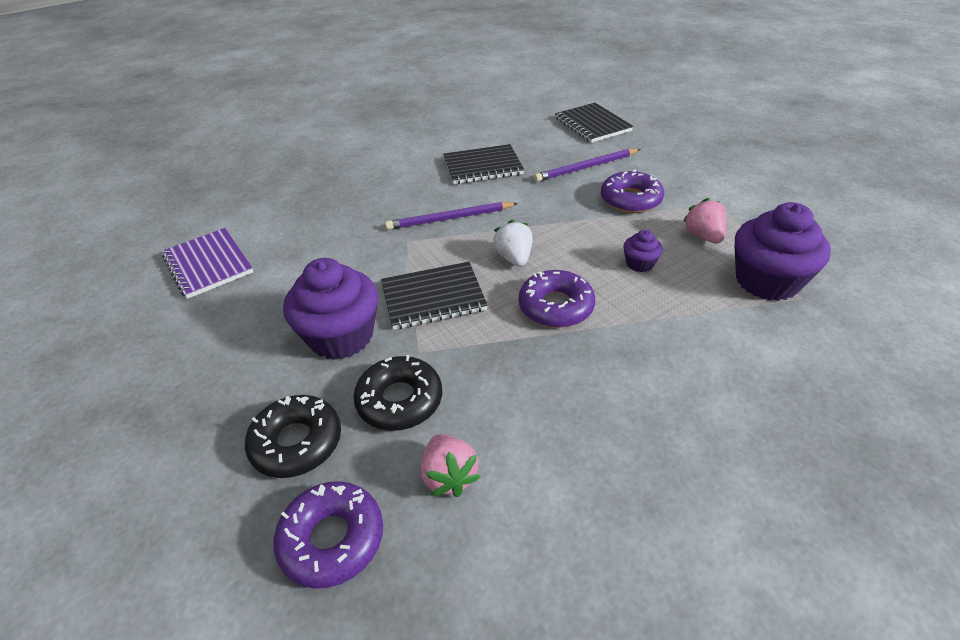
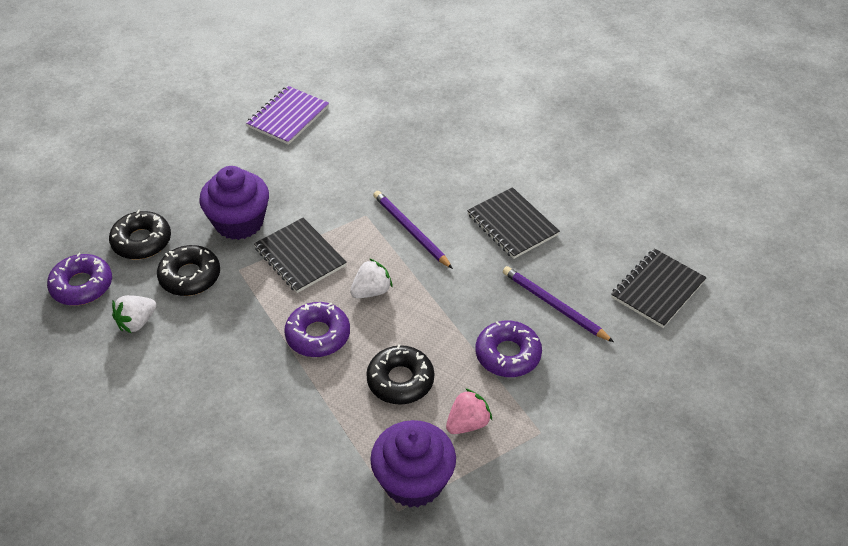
camera: 65 degrees right, 5 degrees up
(449, 476) = (137, 322): pink strawberry -> white strawberry
(639, 264) = (400, 380): purple cupcake -> black donut

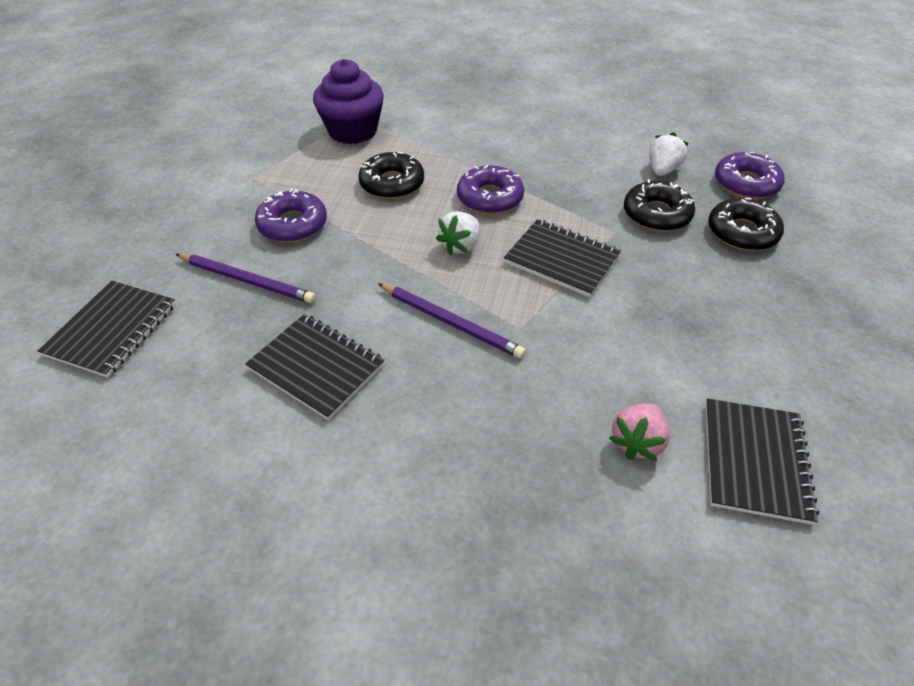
camera: 160 degrees right, 0 degrees up
(239, 222) = (662, 278): purple cupcake -> none
(288, 117) = (755, 461): purple notebook -> black notebook
(467, 423) = (319, 169): pink strawberry -> pink strawberry (637, 442)

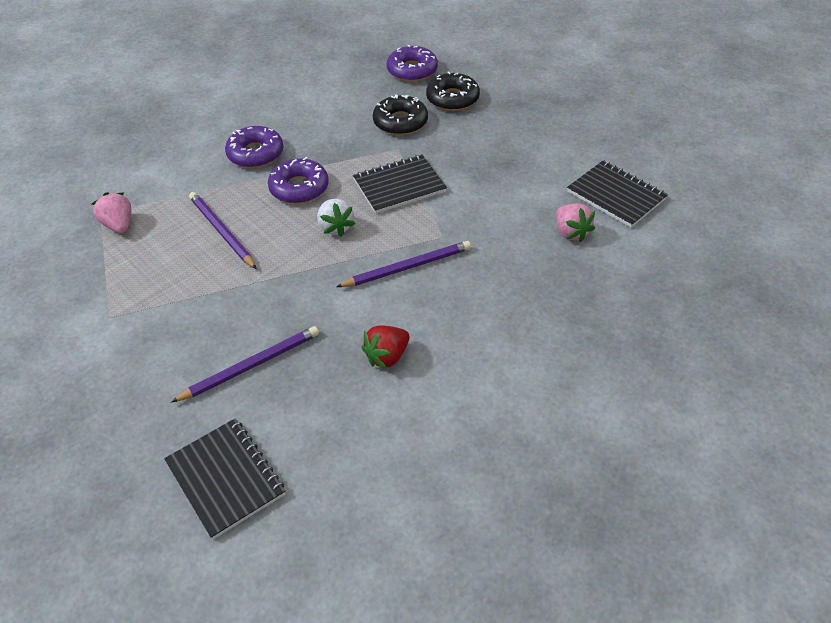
camera: 55 degrees left, 0 degrees up
(293, 224) = (209, 312): purple donut -> purple donut (255, 154)
(316, 367) = (387, 356): black notebook -> red strawberry
(352, 131) = (119, 225): purple cupcake -> pink strawberry
(392, 183) = (222, 232): black donut -> purple pencil
(662, 170) = (361, 95): white strawberry -> none

